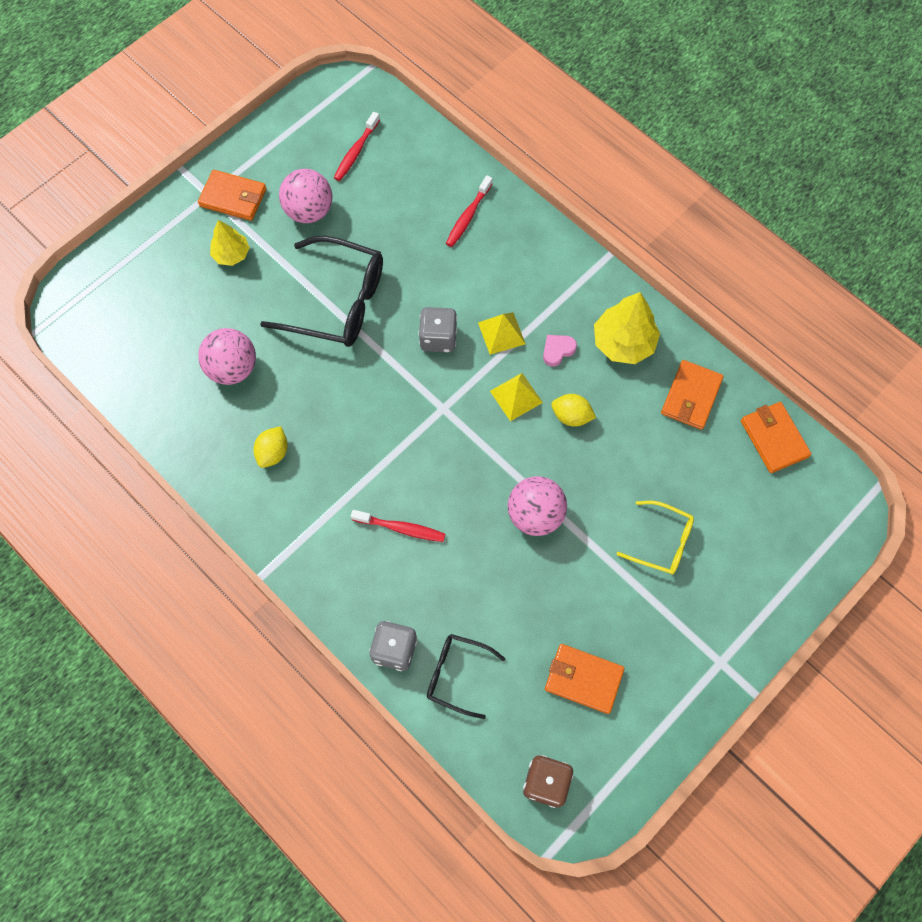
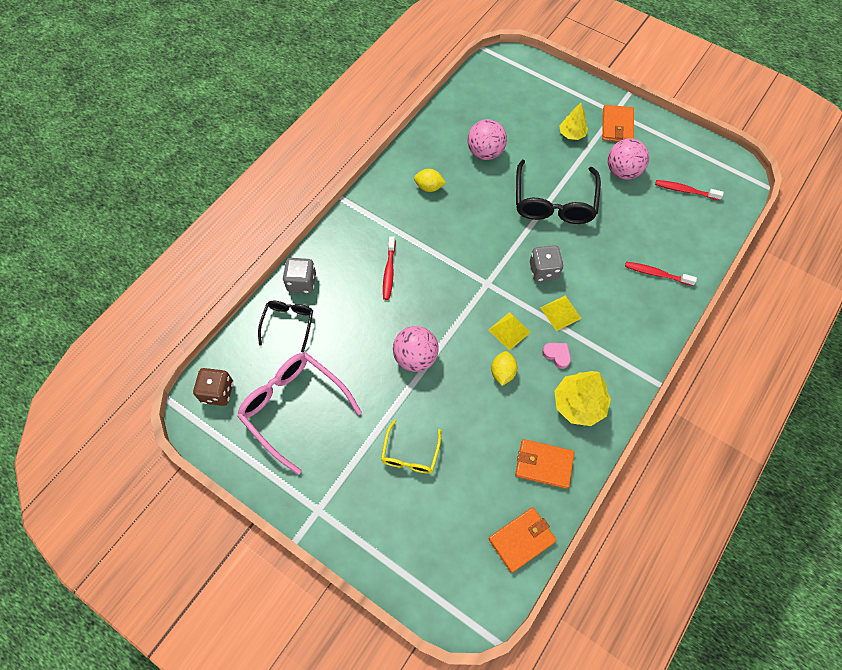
camera: 80 degrees right, 5 degrees down
(583, 679) = (294, 408): orange wallet -> pink glasses

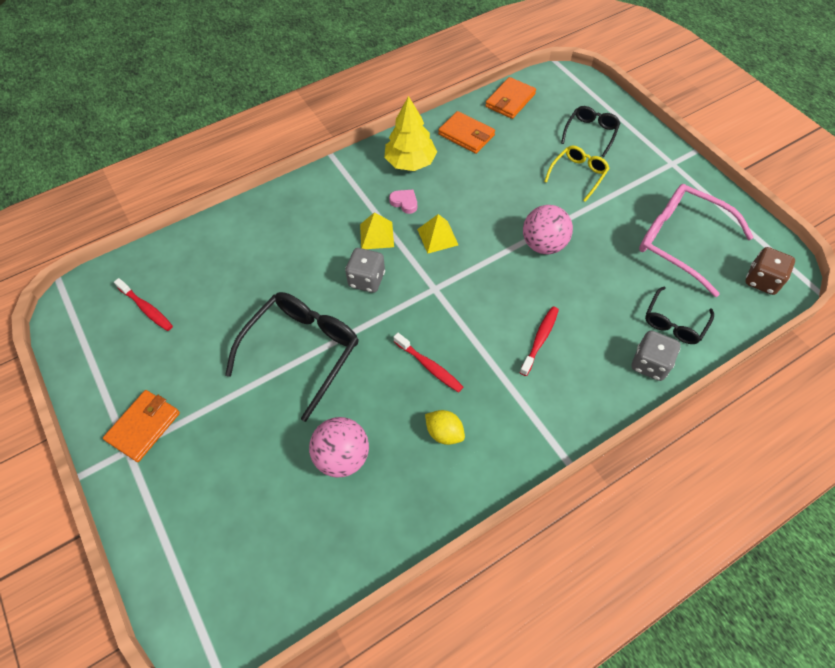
camera: 155 degrees left, 5 degrees down
(294, 408) = (681, 241): pink glasses -> pink glasses turned 150 degrees clockwise
(415, 522) = (590, 133): none -> black glasses
(502, 372) = (464, 205): yellow lemon -> none
(522, 540) = (510, 100): orange wallet -> orange wallet turned 45 degrees counterclockwise
(557, 355) = (404, 202): pink heart -> pink heart turned 150 degrees clockwise
(571, 134) = (210, 438): yellow tree -> none
(622, 171) = (193, 359): pink ball -> none
(656, 274) = (256, 237): red toothbrush -> red toothbrush (429, 366)

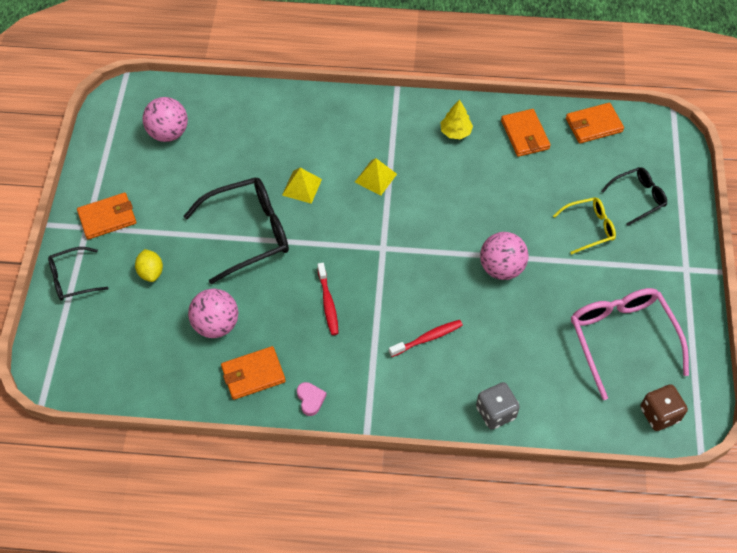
camera: 35 degrees right, 0 degrees up
(146, 308) = (168, 133): red toothbrush -> pink ball
(366, 280) = (338, 208): grey dice -> none
(404, 202) = (420, 164): pink heart -> pink heart (310, 399)
(410, 162) = (455, 132): yellow tree -> yellow tree, size x0.62
(418, 480) = (253, 374): none -> orange wallet
(437, 237) = (421, 208): yellow pyramid -> yellow pyramid (302, 187)
(444, 433) = (297, 356): yellow lemon -> yellow lemon (151, 272)
(674, 322) = (548, 396): black glasses -> black glasses (73, 279)

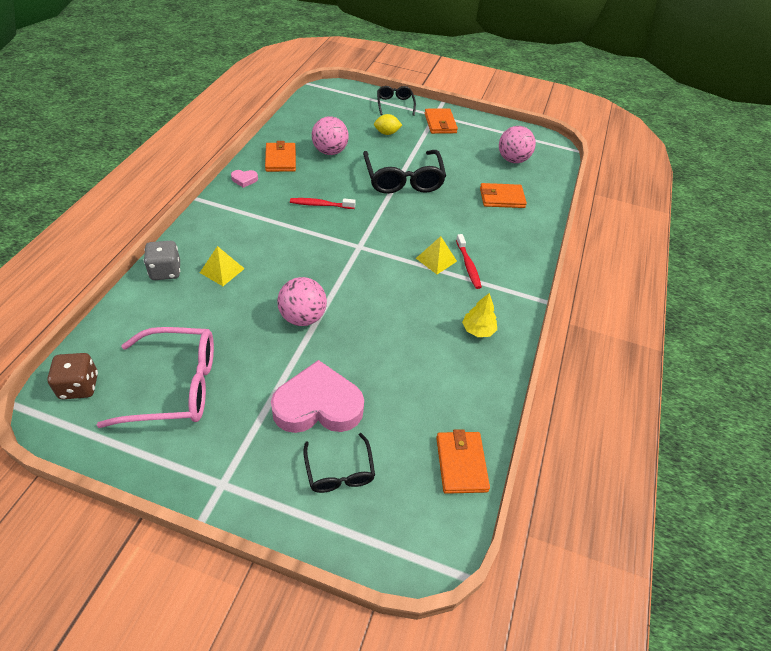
camera: 100 degrees right, 10 degrees down
(302, 187) = (439, 215): yellow pyramid -> yellow pyramid (222, 270)
(427, 338) = (258, 250): red toothbrush -> red toothbrush (468, 265)
(525, 135) = (461, 388): orange wallet -> orange wallet (501, 198)
(589, 228) = (318, 405): yellow glasses -> pink heart

